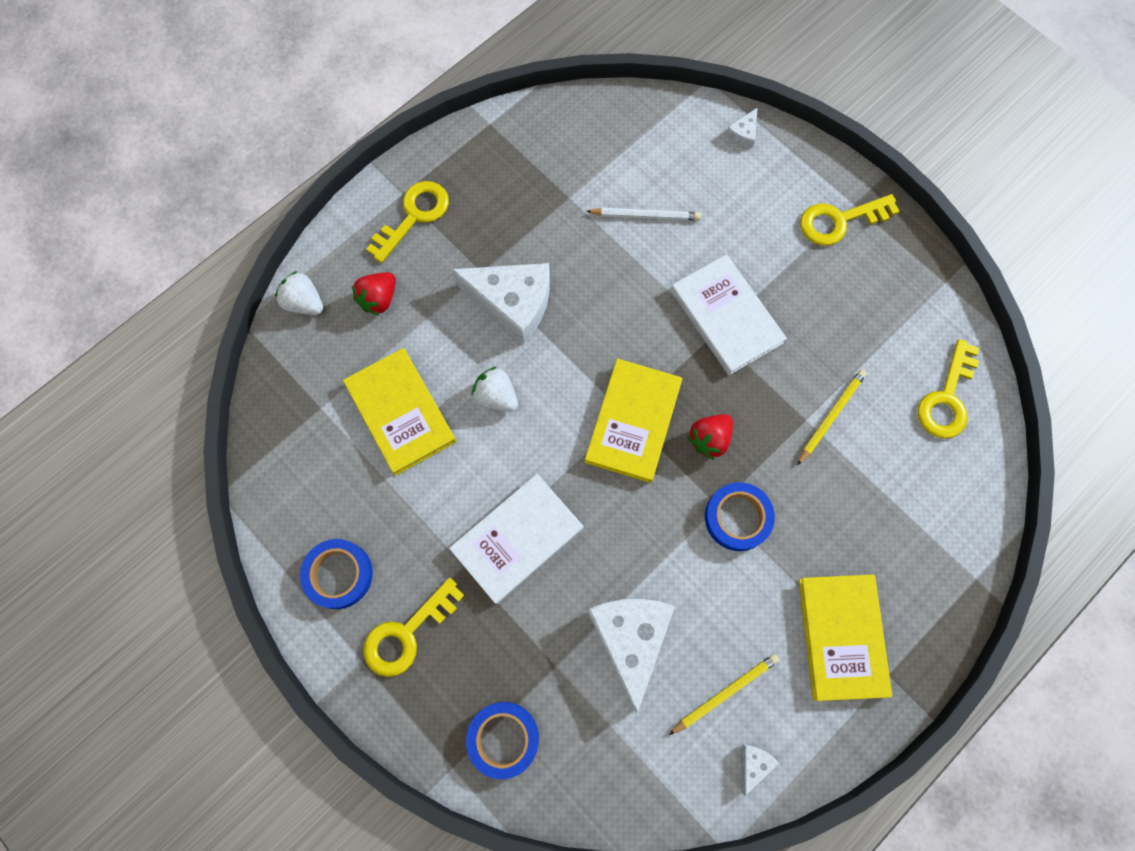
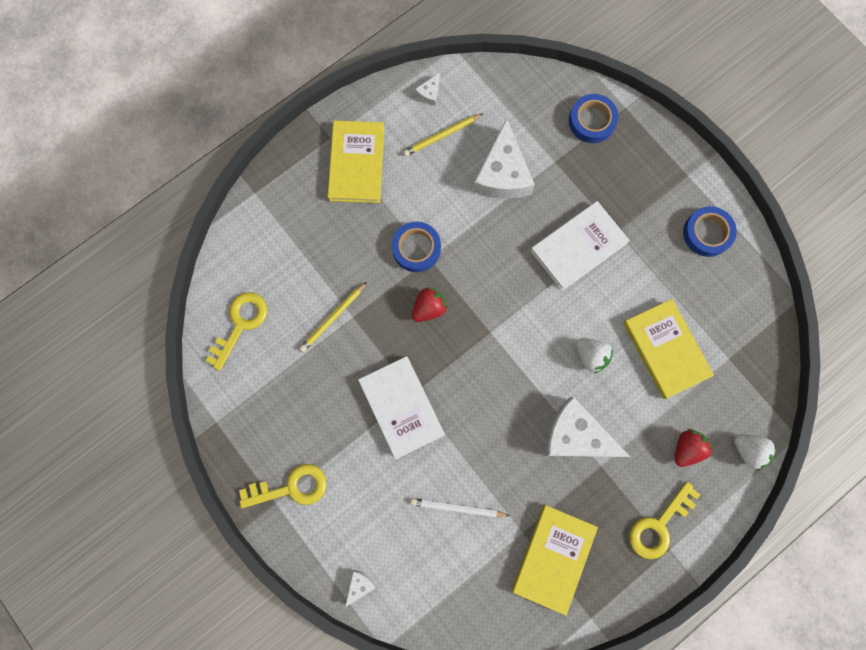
camera: 175 degrees left, 5 degrees up
(407, 633) = (657, 190): yellow key -> none
(633, 422) = (485, 326): yellow book -> yellow book (553, 557)

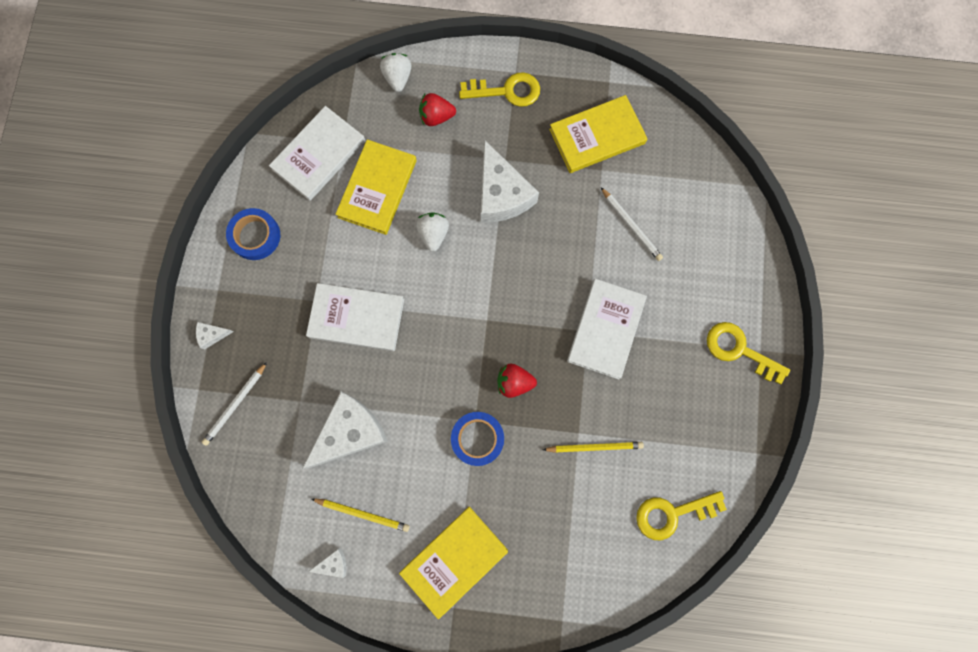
camera: 135 degrees left, 0 degrees up
(359, 585) = (747, 240): white cheese -> white cheese (212, 335)
(592, 121) = (236, 405): blue tape -> white pencil
(733, 332) = (319, 155): none -> white book

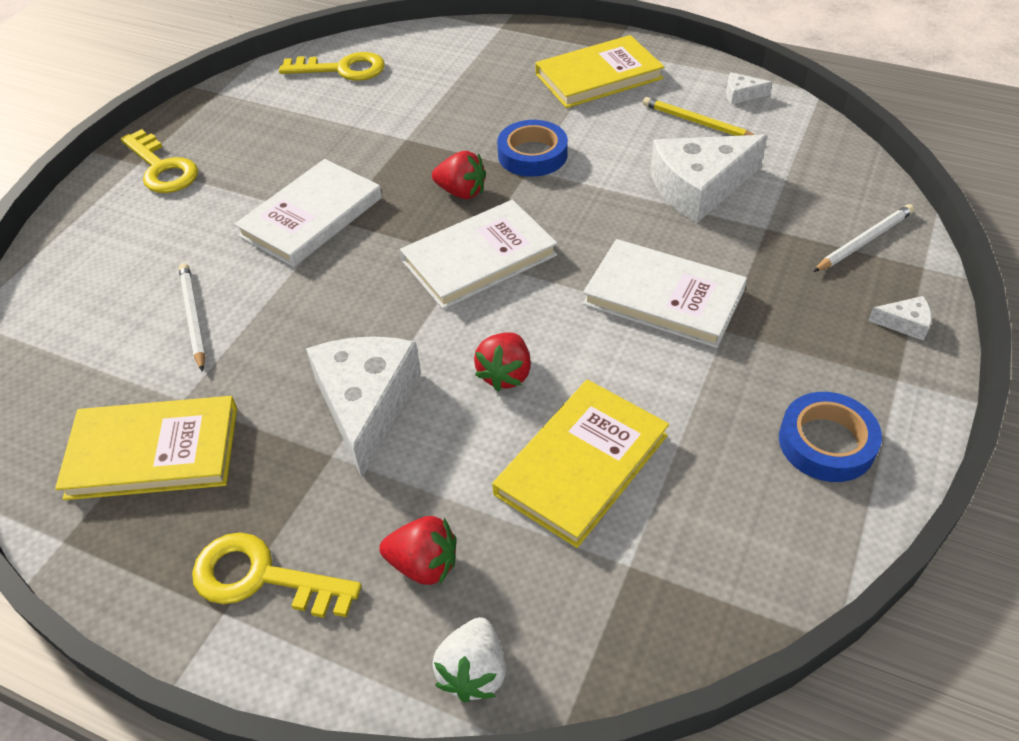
camera: 160 degrees left, 30 degrees down
(319, 155) = (683, 552): white book -> white book (479, 258)
(433, 234) = (505, 374): white strawberry -> red strawberry
(594, 447) = (394, 125): yellow pencil -> none

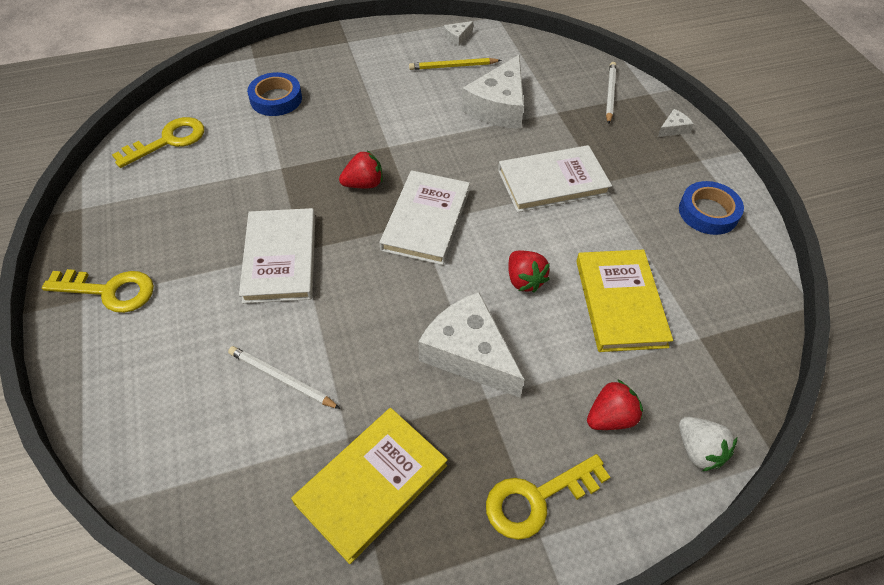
camera: 45 degrees left, 5 degrees up
(532, 155) = (379, 135): blue tape -> blue tape (276, 99)
(598, 76) = (360, 63): yellow book -> none

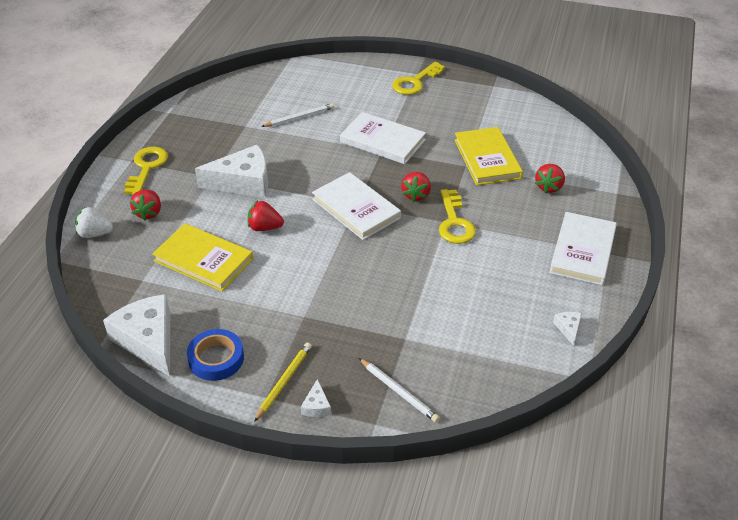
camera: 125 degrees right, 10 degrees down
(168, 141) = (535, 128): yellow key -> yellow key (454, 222)
(276, 99) = (549, 187): blue tape -> red strawberry
(371, 484) = (215, 124): yellow book -> yellow book (487, 159)
(453, 66) = (522, 303): yellow pencil -> yellow pencil (283, 382)
(499, 106) = (442, 304): white cheese -> white cheese (148, 340)
(552, 182) = (331, 288): white book -> white book (583, 251)

